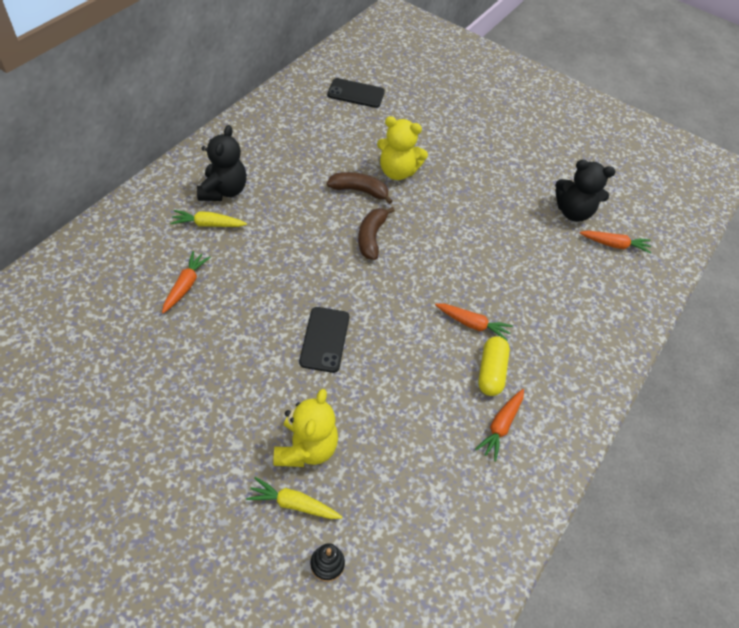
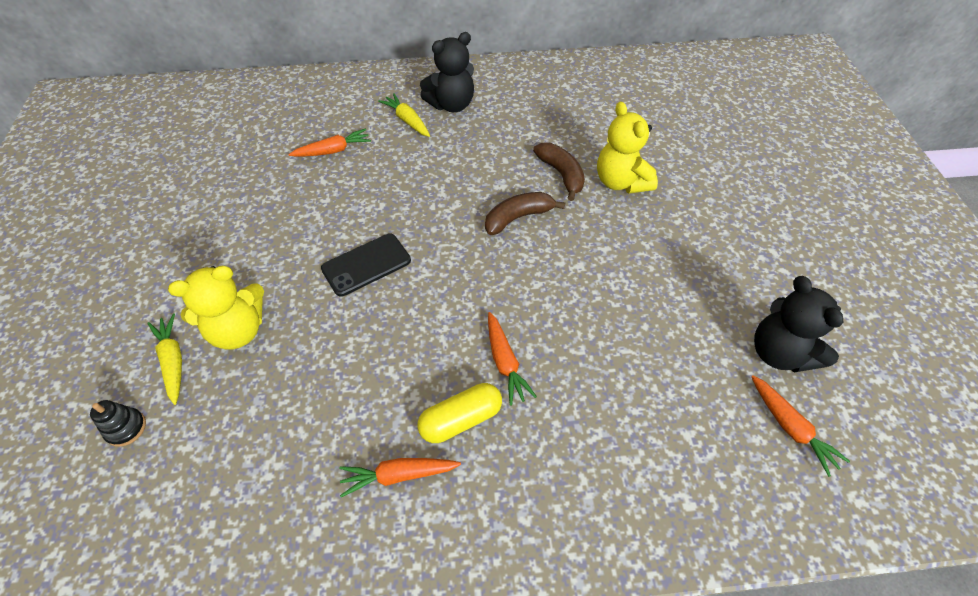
camera: 55 degrees right, 0 degrees up
(356, 93) = (671, 97): black phone -> none

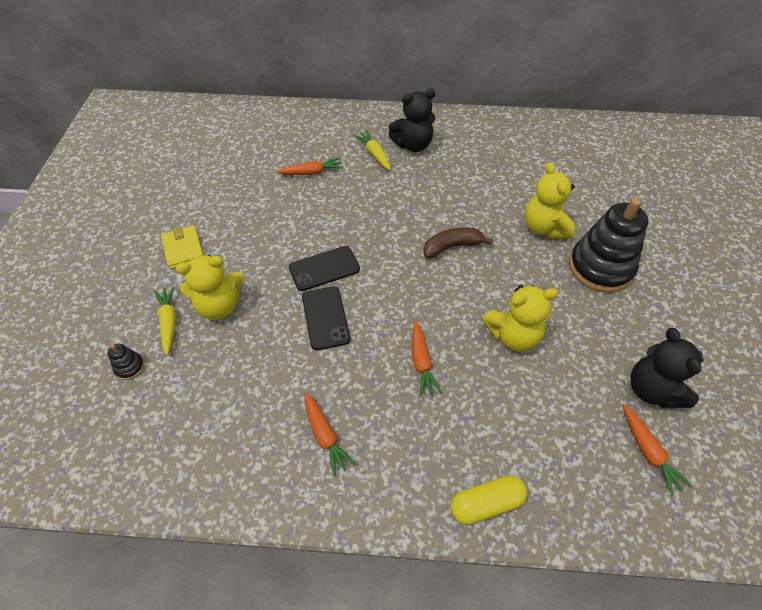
camera: 10 degrees right, 0 degrees up
(181, 264) = (183, 249): none -> yellow wallet
(377, 325) = (325, 318): none -> black phone
(399, 475) = (325, 435): orange carrot -> orange carrot turned 120 degrees counterclockwise
(461, 419) = (379, 401): yellow capsule -> yellow capsule (486, 503)
(561, 174) = (494, 215): brown banana -> none
(609, 313) = (513, 336): none -> yellow teddy bear
(693, 219) = (600, 268): none -> black stacking toy

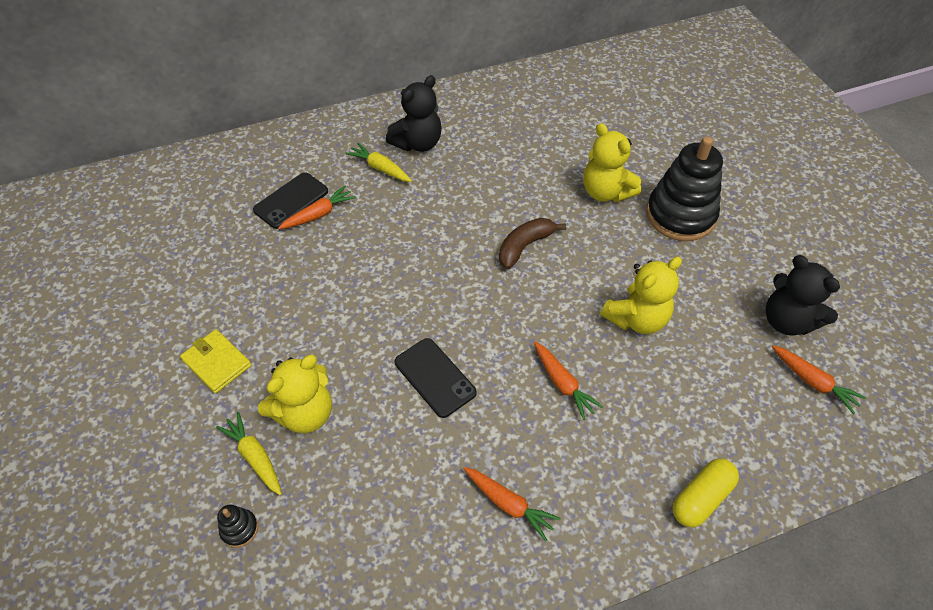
camera: 25 degrees left, 0 degrees up
(324, 268) = (400, 322): black phone -> black phone (291, 200)

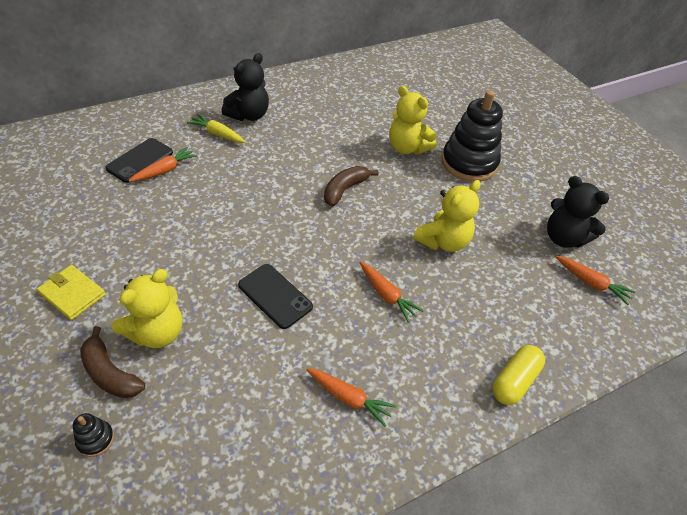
camera: 10 degrees left, 5 degrees down
(255, 457) = (110, 373): yellow carrot -> brown banana

